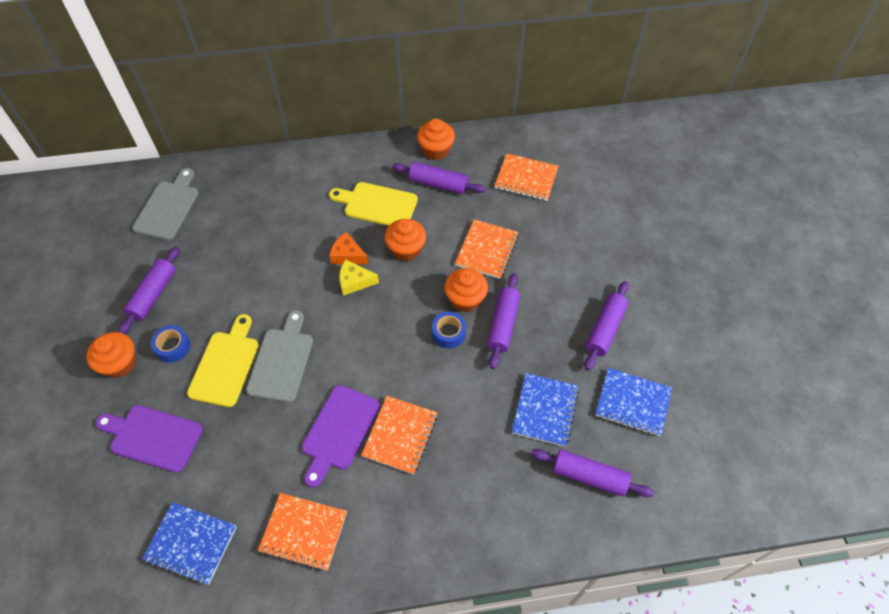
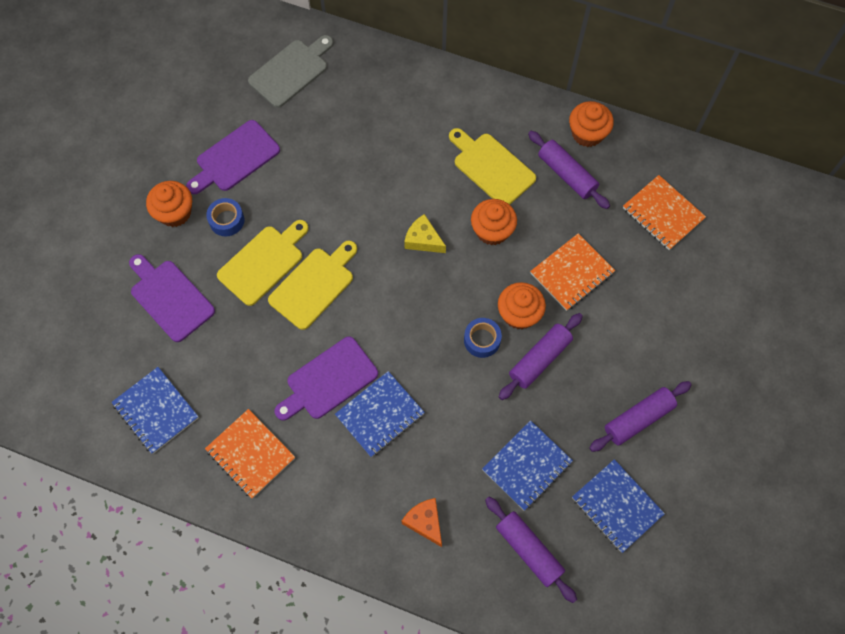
camera: 30 degrees right, 10 degrees up
(153, 294) = (235, 158): purple rolling pin -> purple cutting board
(282, 361) = (314, 285): grey cutting board -> yellow cutting board
(347, 255) = (432, 208): orange cheese -> orange cheese (425, 522)
(400, 435) = (380, 415): orange notebook -> blue notebook

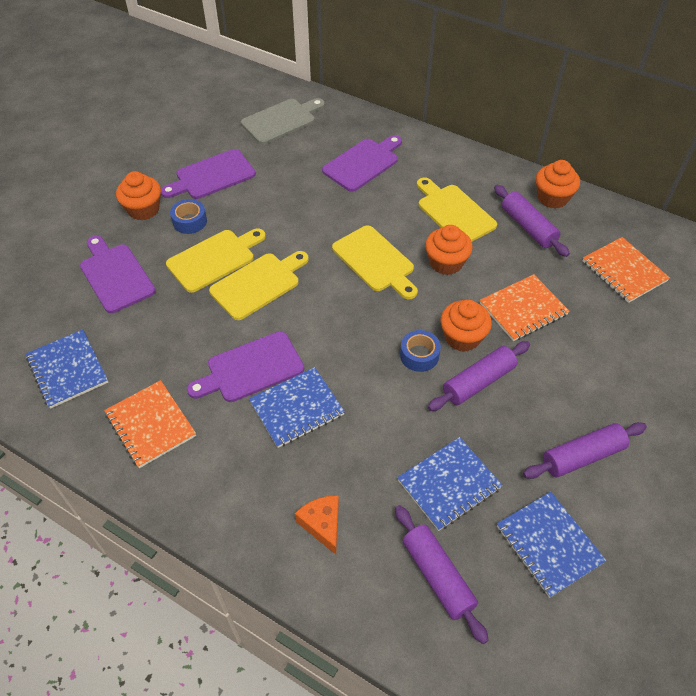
camera: 10 degrees right, 15 degrees down
(389, 117) = (363, 163): none -> purple cutting board
(423, 240) = (375, 261): yellow cheese -> yellow cutting board

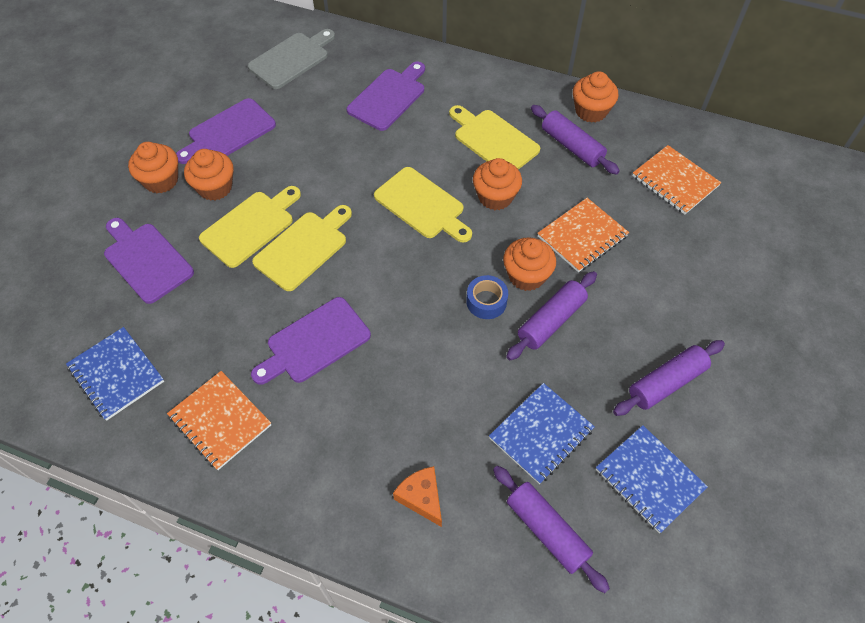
camera: 10 degrees left, 5 degrees up
(189, 221) = (215, 187): blue tape -> orange cupcake
(297, 408) = (371, 378): blue notebook -> none

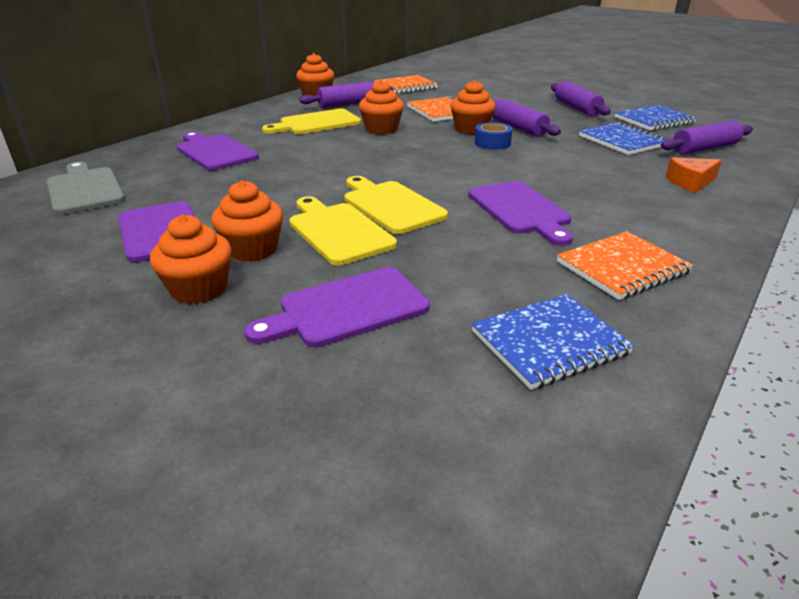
camera: 75 degrees left, 25 degrees down
(422, 205) = (371, 153): yellow cutting board -> none

